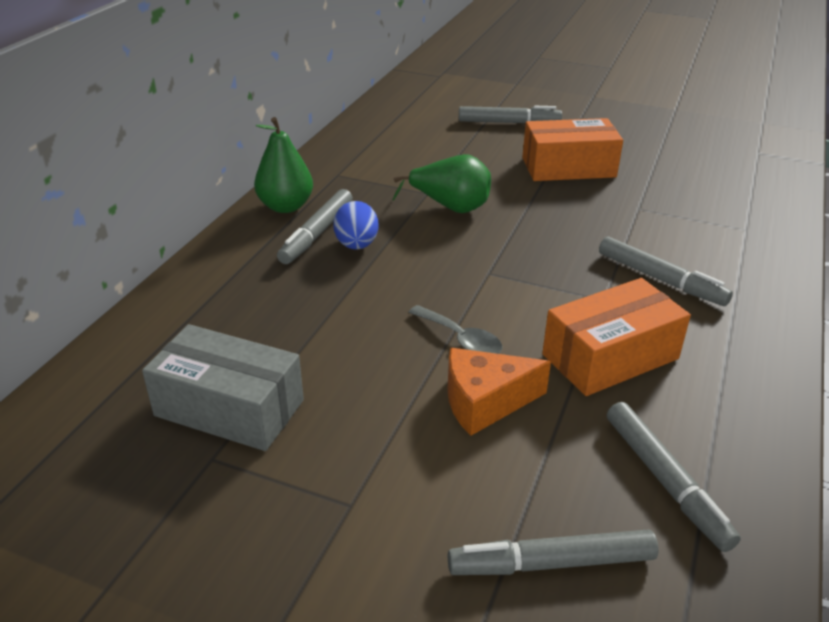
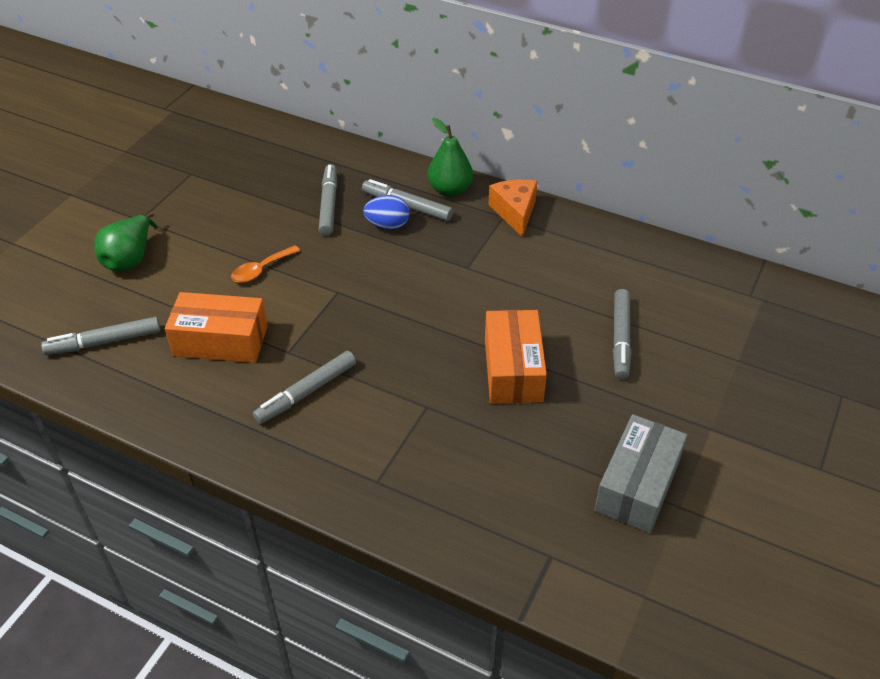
camera: 95 degrees right, 10 degrees up
(229, 408) = (227, 176): grey box -> grey box (637, 485)
(450, 207) = (440, 279): green pear -> green pear (130, 259)
(461, 339) = (261, 270): grey spoon -> orange spoon
(485, 402) = (197, 275): orange cheese -> orange cheese (515, 212)
(552, 563) = (72, 286): grey marker -> grey marker (328, 205)
(610, 356) = (220, 341): orange box -> orange box turned 60 degrees counterclockwise

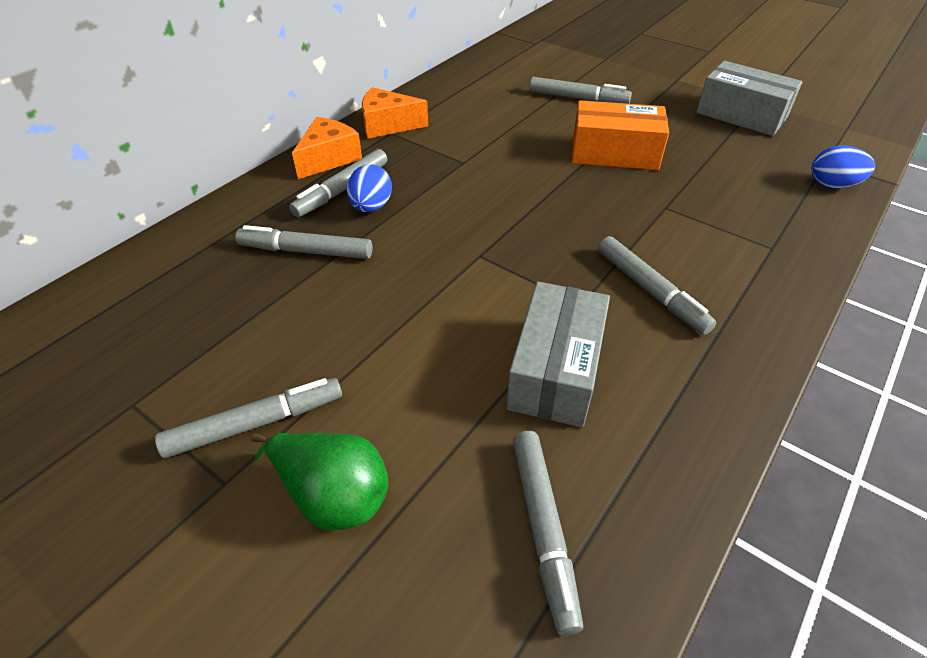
camera: 80 degrees left, 0 degrees up
(177, 220) = (255, 423): none -> grey marker
(220, 341) = (555, 370): orange box -> grey box
(261, 270) = (417, 323): orange spoon -> none
(450, 190) = (329, 158): green pear -> orange cheese
(500, 552) = (832, 185): none -> blue egg

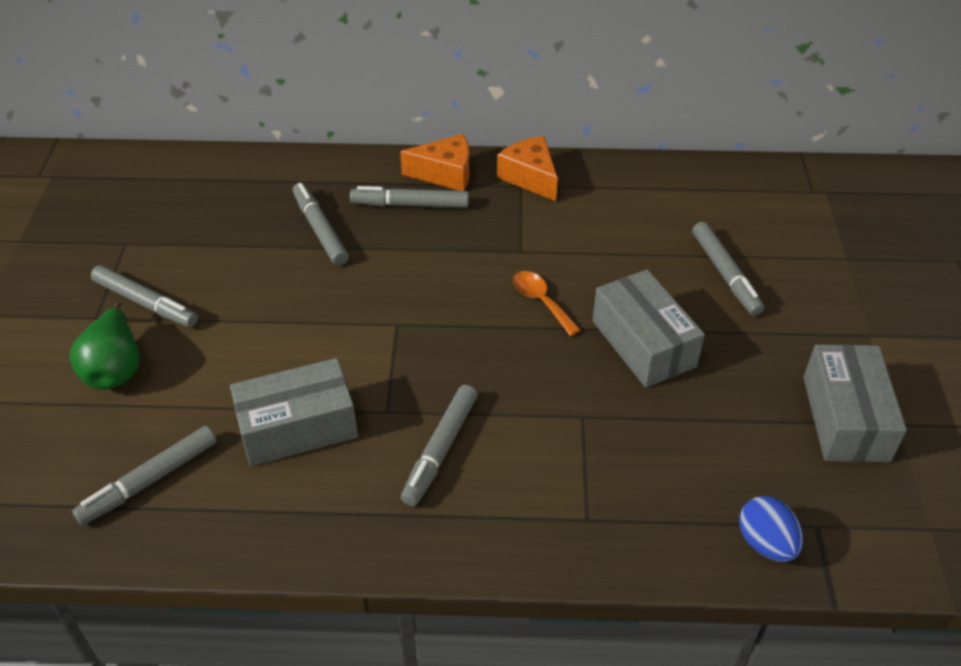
camera: 55 degrees right, 0 degrees up
(371, 207) = (403, 232): blue egg -> none
(529, 175) = (541, 301): none -> orange spoon
(614, 153) = (643, 343): orange box -> grey box

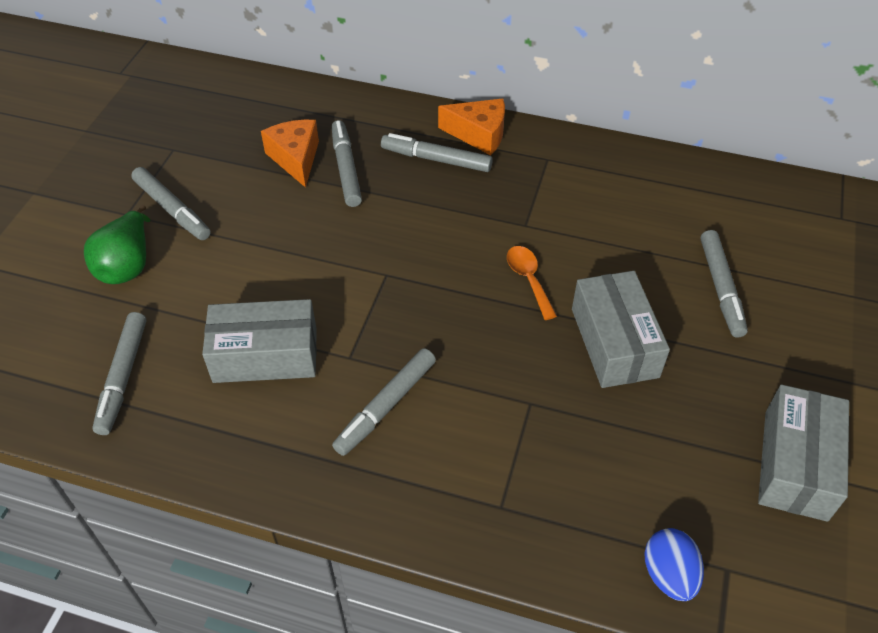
camera: 15 degrees right, 5 degrees up
(150, 481) = (123, 377): grey marker -> grey marker turned 60 degrees counterclockwise
(530, 177) = (559, 152): orange cheese -> orange cheese (296, 158)

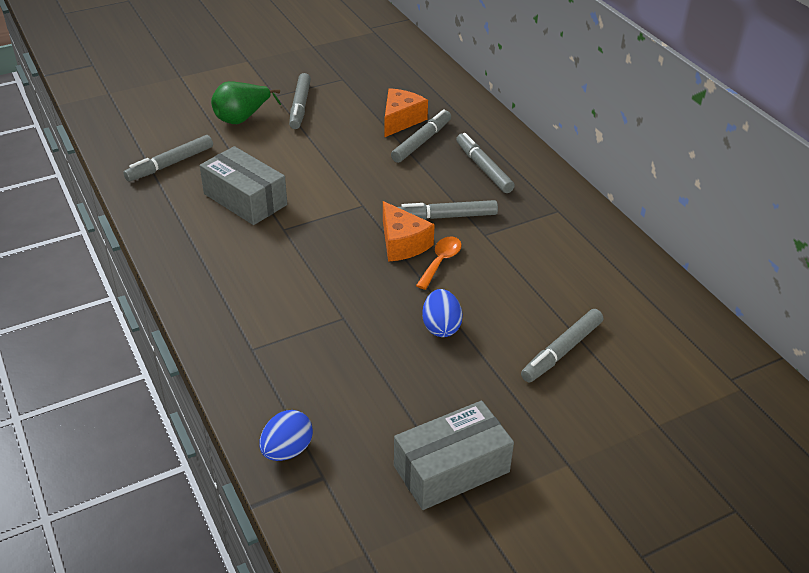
camera: 45 degrees right, 10 degrees down
(386, 406) = (267, 263): grey marker -> grey marker (446, 217)
(479, 134) = (533, 171): orange cheese -> orange cheese (402, 243)
(614, 342) = (441, 327): grey box -> blue egg

